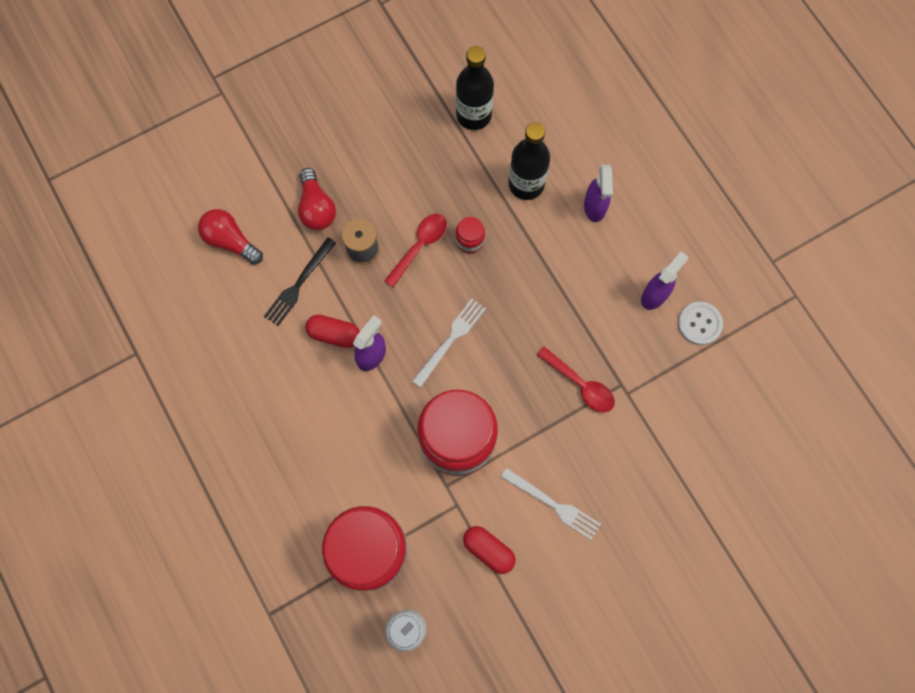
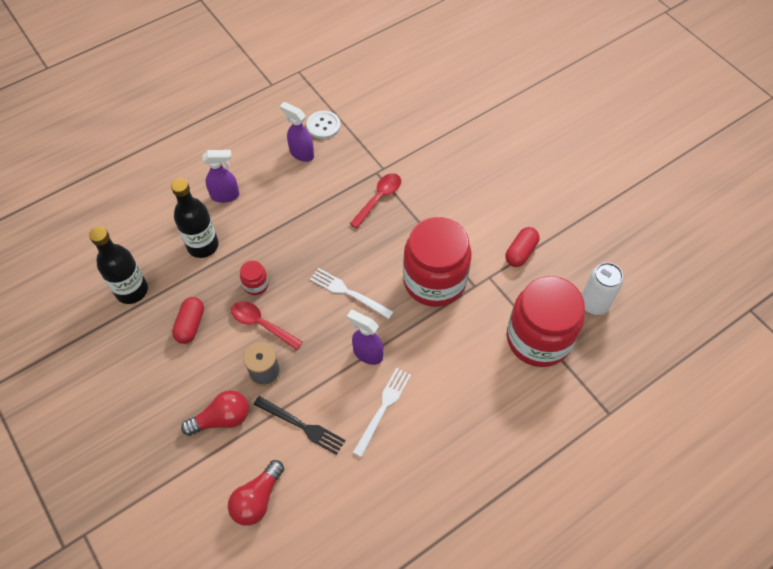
camera: 95 degrees left, 15 degrees down
(334, 334) = (350, 388): red capsule -> red capsule (190, 325)
(553, 504) = (477, 212): white fork -> white fork (383, 409)

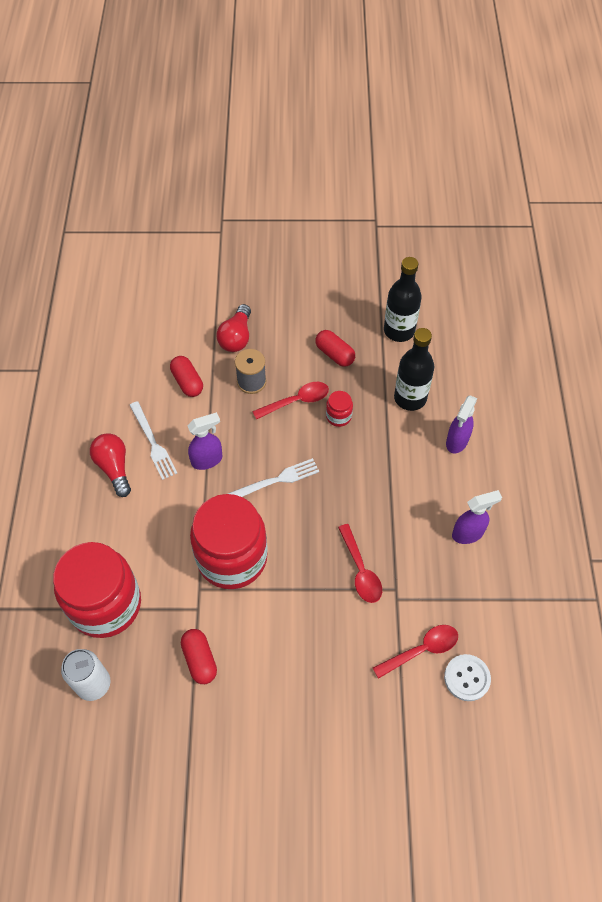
camera: 125 degrees right, 0 degrees up
(257, 499) = (159, 329): red light bulb -> red light bulb (114, 468)
(301, 426) = (187, 382): black fork -> red capsule
(323, 126) = (494, 576): white button -> white button (467, 678)
(407, 139) = (421, 650): none -> red spoon

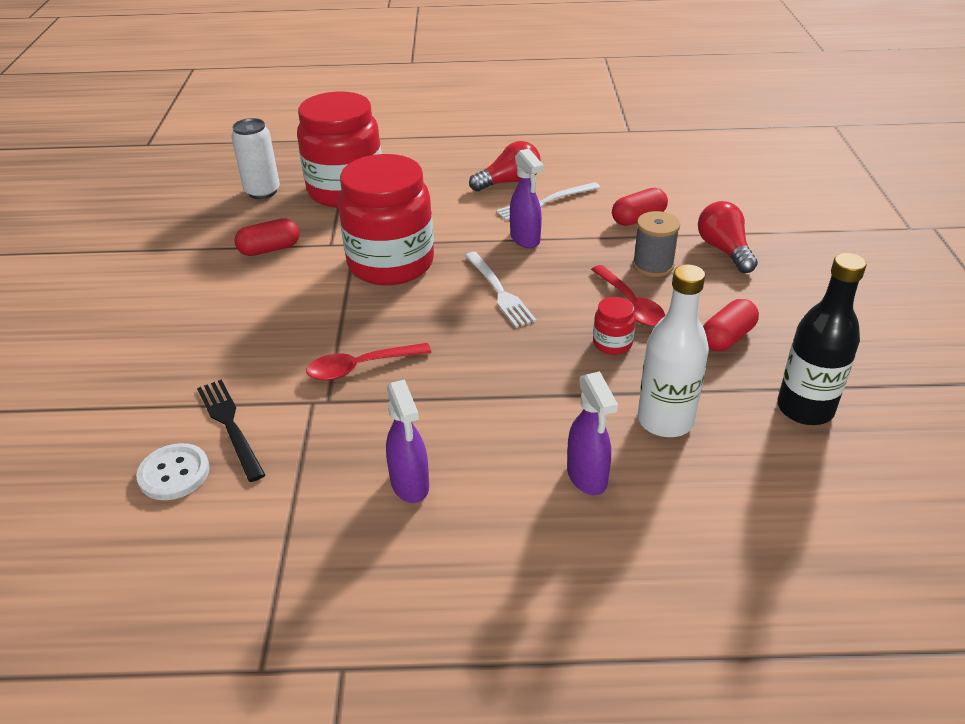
camera: 90 degrees right, 20 degrees down
(236, 337) = (724, 250): red light bulb -> red light bulb turned 60 degrees clockwise
(410, 398) = (665, 420): black bottle -> white bottle
(421, 650) = (230, 426): red spoon -> black fork
(456, 442) = (587, 477): purple spray bottle -> purple spray bottle turned 135 degrees counterclockwise

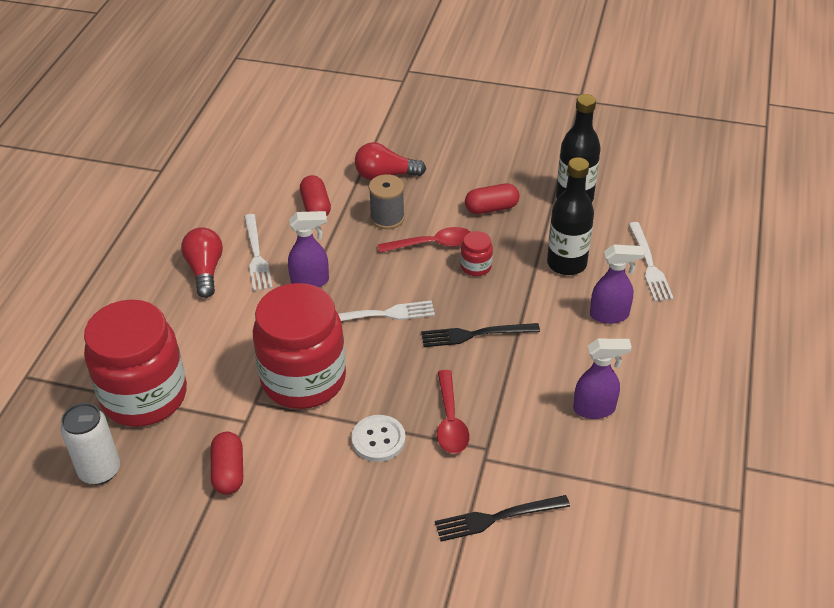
camera: 75 degrees left, 5 degrees up
(174, 473) = (545, 559): white button -> white button (378, 439)
(498, 363) = (475, 334): none -> black fork
(665, 420) = (566, 263): white bottle -> black bottle
(716, 507) = (649, 264): none -> white fork
(727, 338) = (491, 208): red capsule -> red capsule turned 75 degrees counterclockwise

